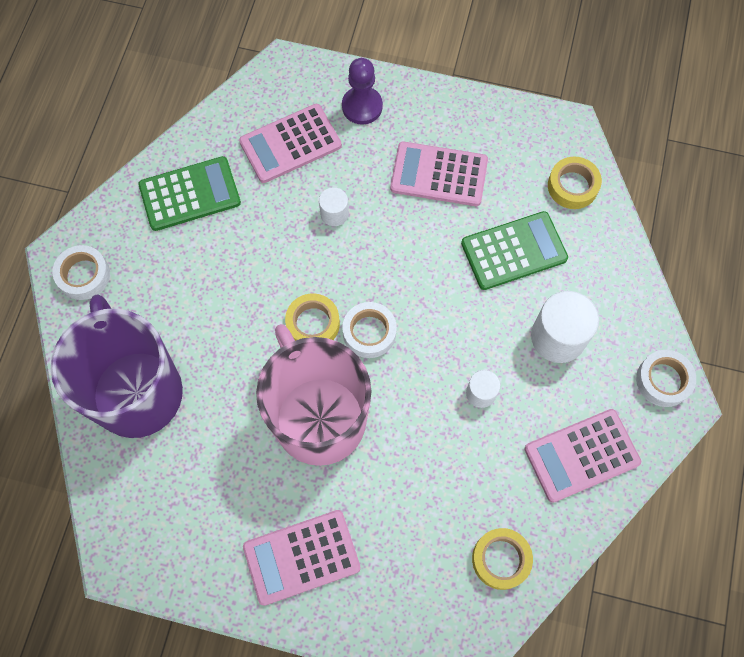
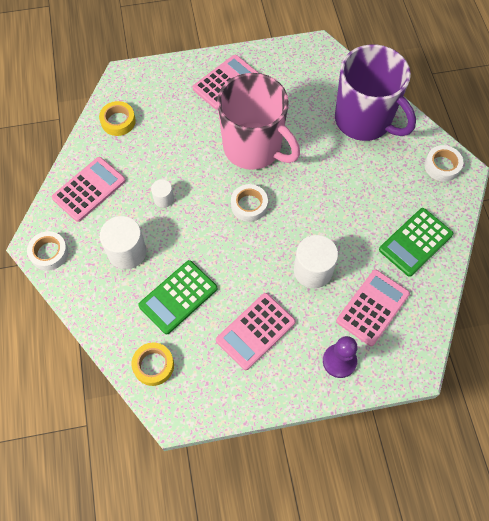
camera: 155 degrees right, 5 degrees down
(313, 324) = (286, 196): yellow tape -> none
(334, 213) = (313, 270): white cylinder -> white cylinder, size x1.86
(439, 174) = (255, 331): pink calculator -> pink calculator turned 150 degrees clockwise

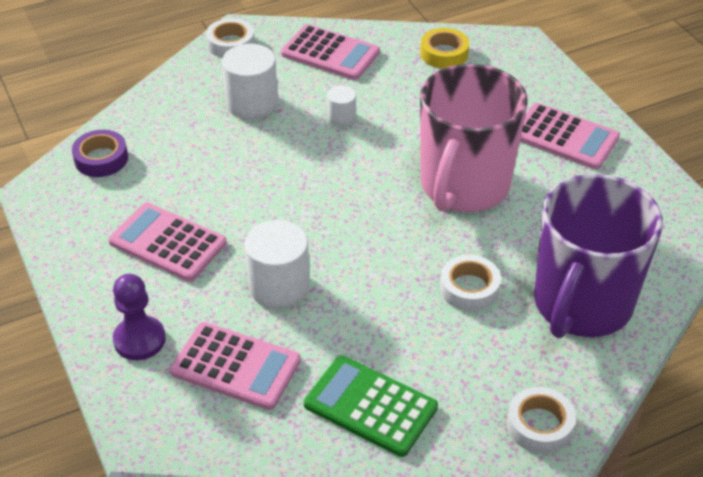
camera: 75 degrees right, 20 degrees down
(153, 365) = (101, 159): yellow tape -> purple tape
(178, 297) = (200, 160): green calculator -> none
(249, 205) = (363, 200): white tape -> white tape (469, 288)

